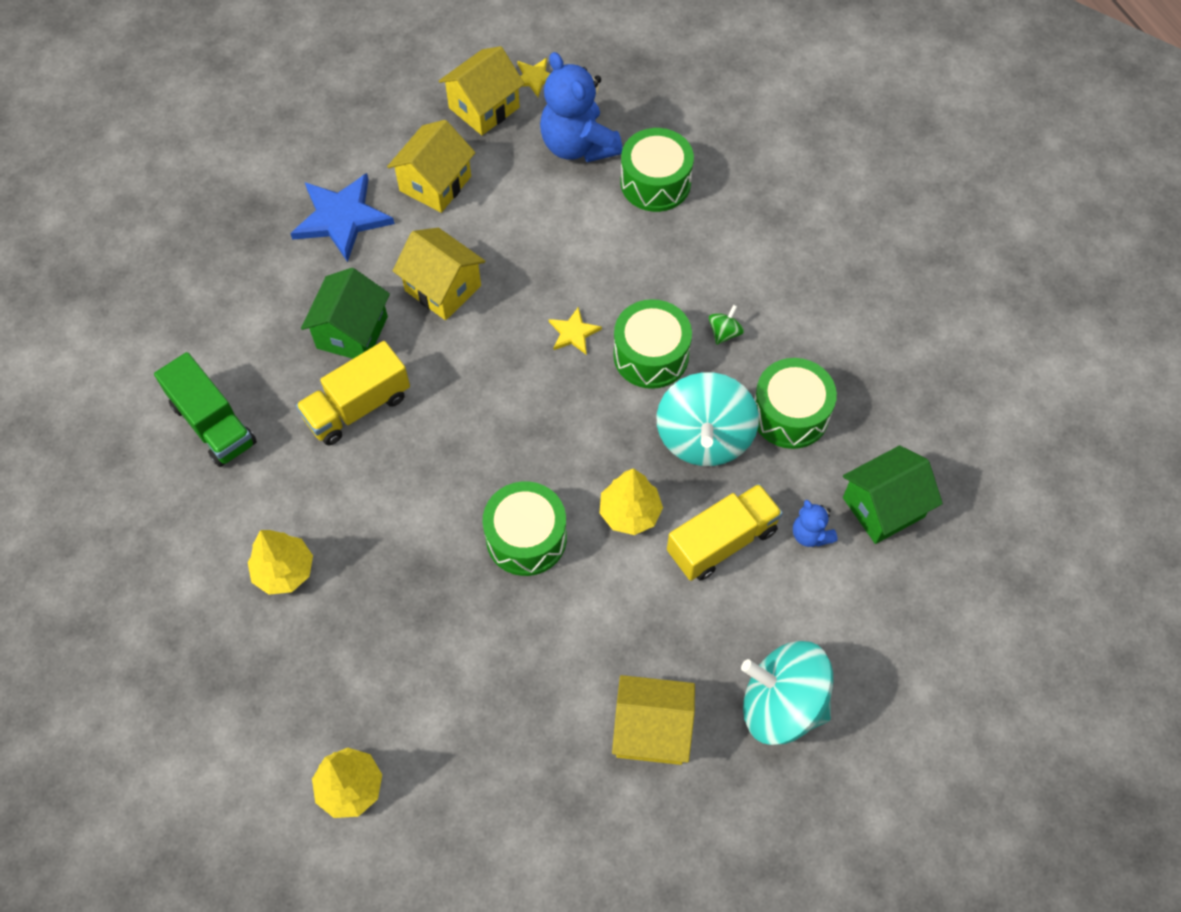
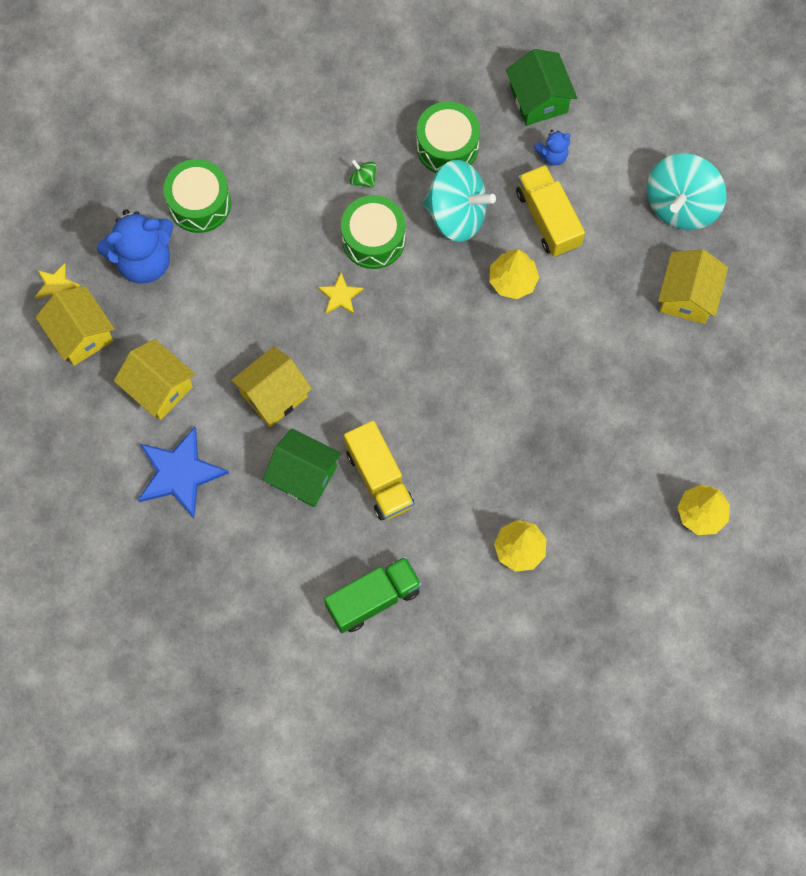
camera: 80 degrees left, 10 degrees up
(526, 538) = (521, 361): green drum -> none

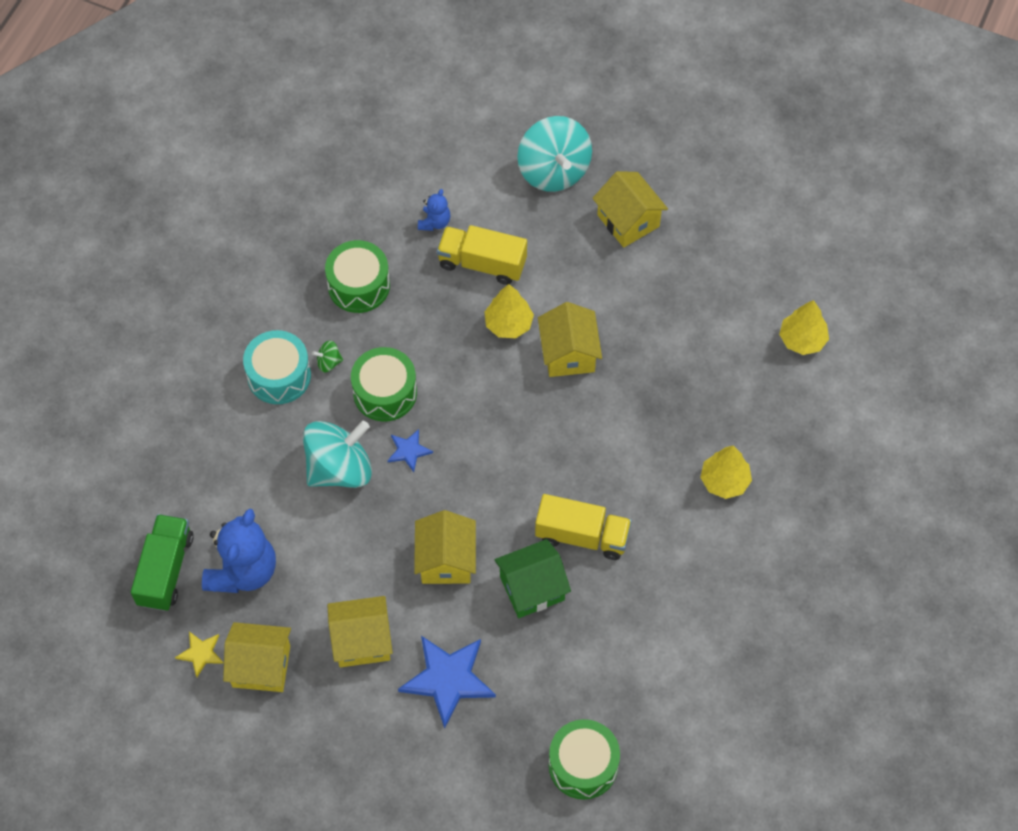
camera: 50 degrees left, 10 degrees down
(199, 203) = (235, 493): green drum -> green drum (583, 765)
(321, 153) = (279, 375): none -> turquoise drum
(340, 296) = (409, 451): yellow star -> blue star
(373, 599) = (676, 613): green truck -> green truck (165, 570)
(456, 213) = (419, 320): turquoise spinning top -> turquoise spinning top (339, 468)
(527, 345) = (568, 353): none -> yellow house
(539, 99) = (381, 197): green house -> none

